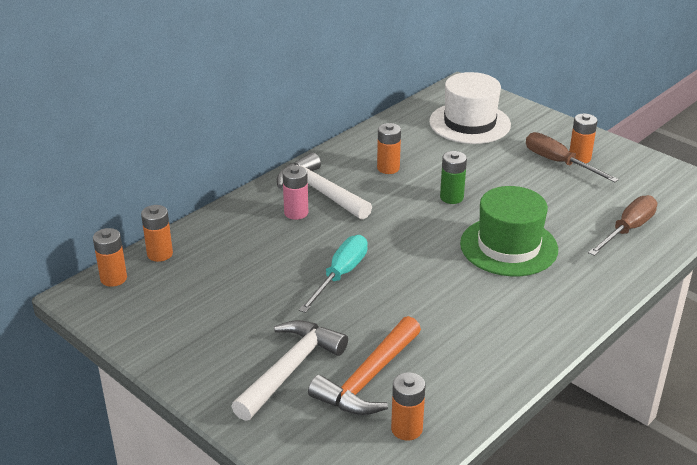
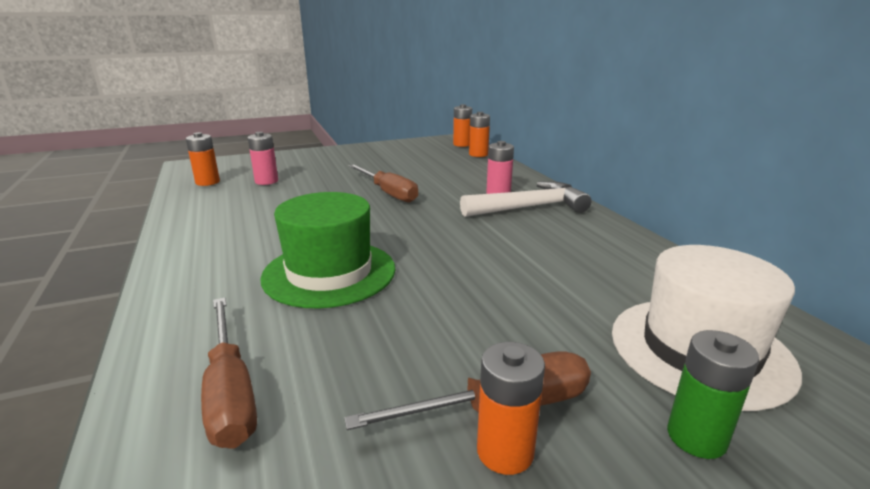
camera: 115 degrees right, 10 degrees down
(290, 369) = (312, 167): white hammer -> none
(340, 275) = (388, 193): turquoise screwdriver -> brown screwdriver
(368, 379) = (266, 181): orange hammer -> pink battery
(388, 168) = (562, 247): orange battery -> none
(451, 197) = (465, 267): green battery -> green battery (696, 437)

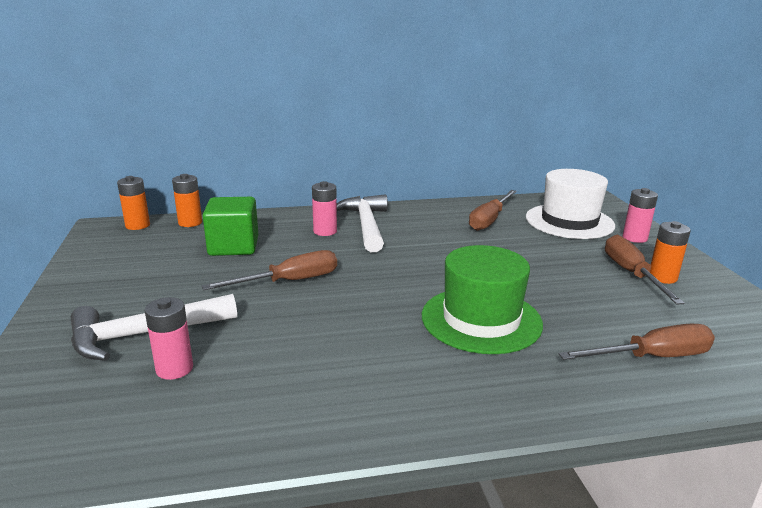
camera: 80 degrees left, 0 degrees up
(207, 182) = (128, 433): orange battery -> none
(307, 169) = (144, 334): none -> white hammer
(443, 170) = (233, 246): none -> green cube
(621, 274) = (489, 220): none -> brown screwdriver
(696, 437) = (634, 238): green battery -> pink battery

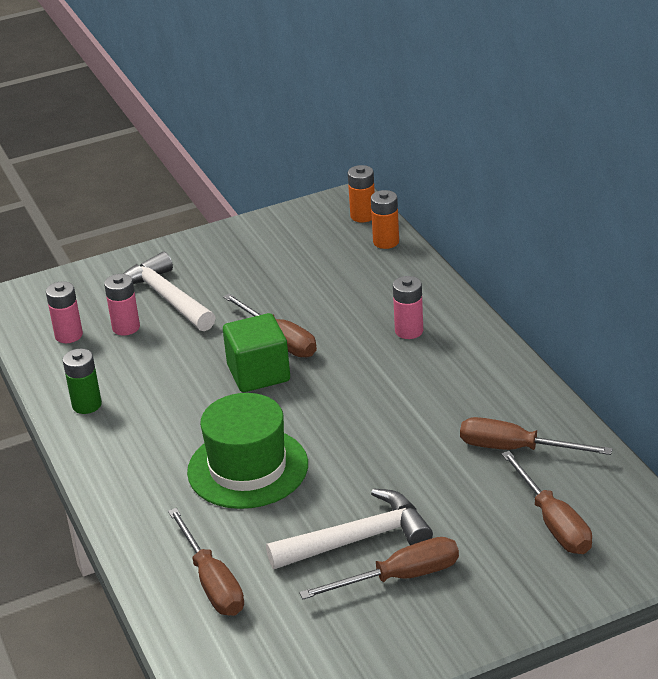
camera: 80 degrees right, 10 degrees up
(233, 246) = (341, 286): green cube -> green cube (258, 374)
(315, 415) = (87, 405): none -> green battery
(366, 225) = (443, 355): white hammer -> white hammer (359, 539)
(569, 221) = (553, 522): white hat -> brown screwdriver
(634, 238) = (523, 586): pink battery -> pink battery (69, 335)
(662, 277) = (401, 604): orange battery -> none

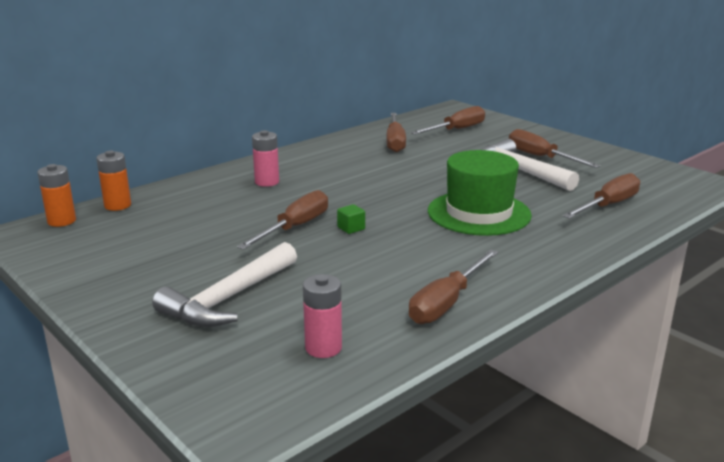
camera: 110 degrees left, 10 degrees down
(87, 405) = (446, 303): green battery -> brown screwdriver
(126, 327) = (296, 311): pink battery -> none
(258, 374) = (351, 228): green cube -> green cube, size x0.42

